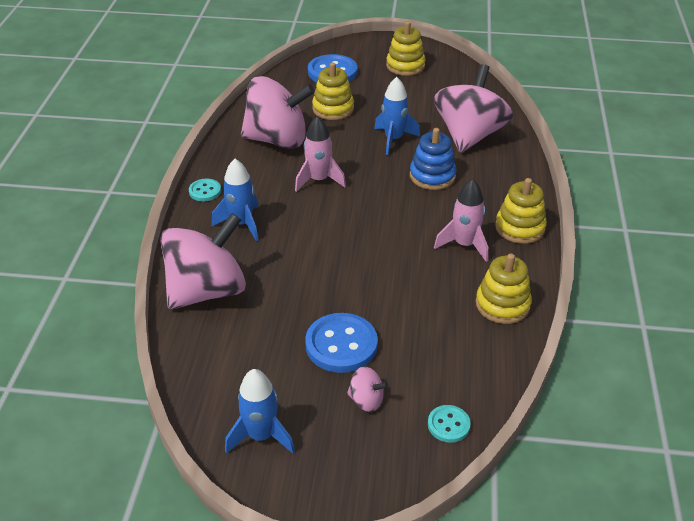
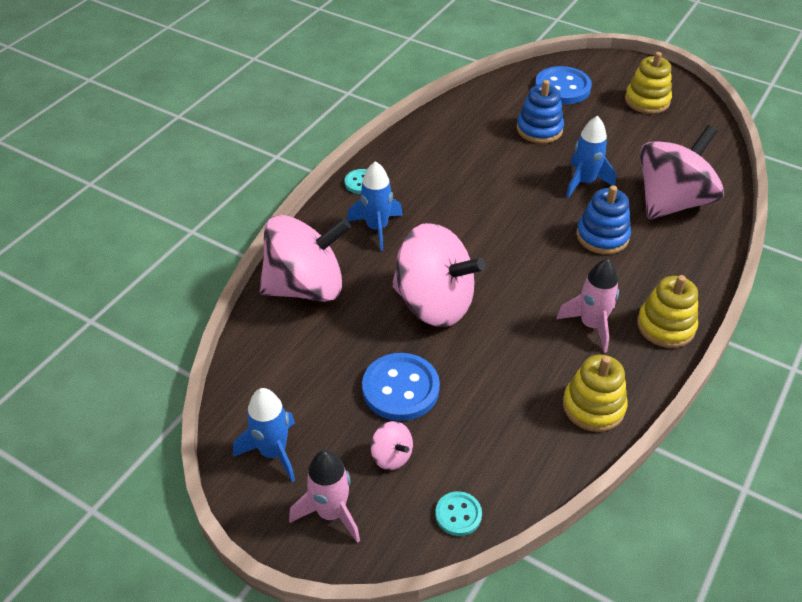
camera: 25 degrees right, 5 degrees up
(277, 140) = (462, 148): pink spinning top -> pink spinning top (434, 303)
(319, 180) = (479, 205): pink rocket -> pink rocket (331, 513)
(333, 109) = (539, 129): yellow stacking toy -> blue stacking toy

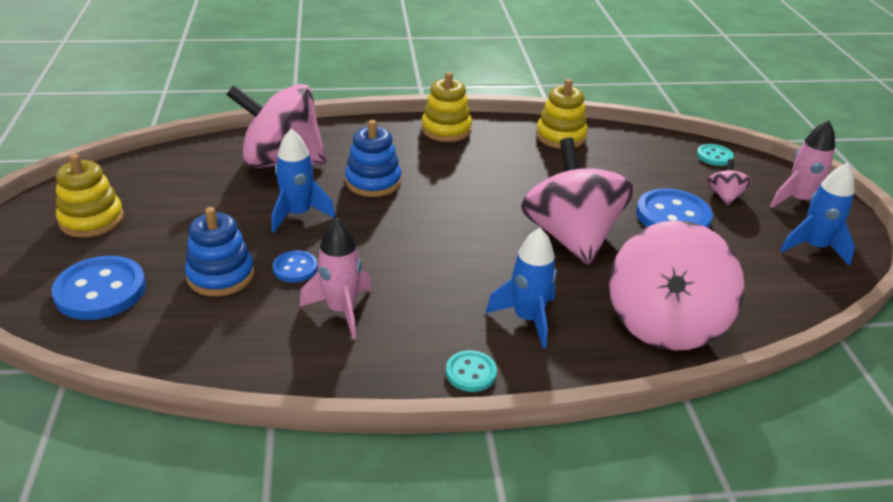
camera: 130 degrees left, 10 degrees down
(306, 287) = (664, 323): pink spinning top -> pink spinning top turned 105 degrees counterclockwise
(520, 158) = (295, 268): none -> blue button
(591, 325) = (487, 157): pink rocket -> pink rocket (341, 310)

